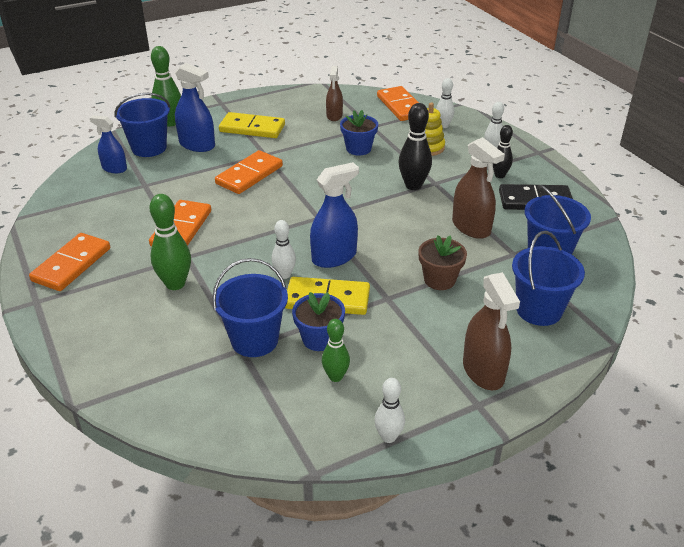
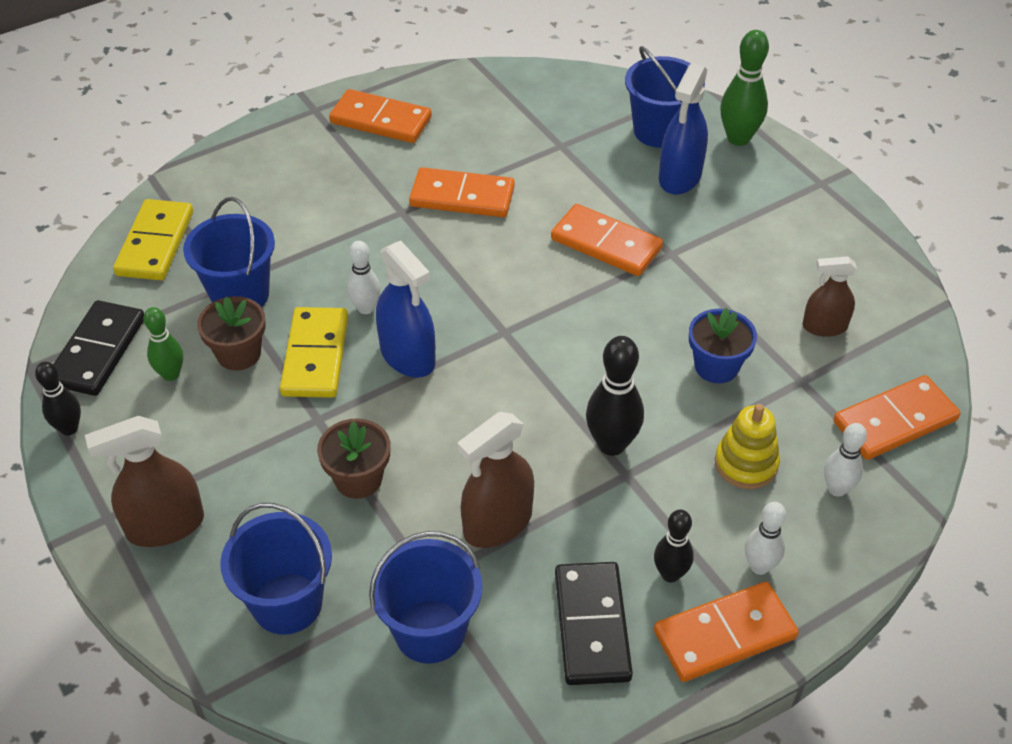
camera: 85 degrees right, 10 degrees up
(114, 168) = (596, 110): blue spray bottle -> none
(175, 284) = (346, 211): green bowling pin -> none
(252, 128) = (748, 229): yellow domino -> yellow domino (155, 243)
(302, 426) = (98, 351): none -> black domino
(319, 339) = (239, 354): blue flower pot -> brown flower pot
(388, 437) = (69, 428): white bowling pin -> black bowling pin
(533, 164) = (724, 634): none -> orange domino

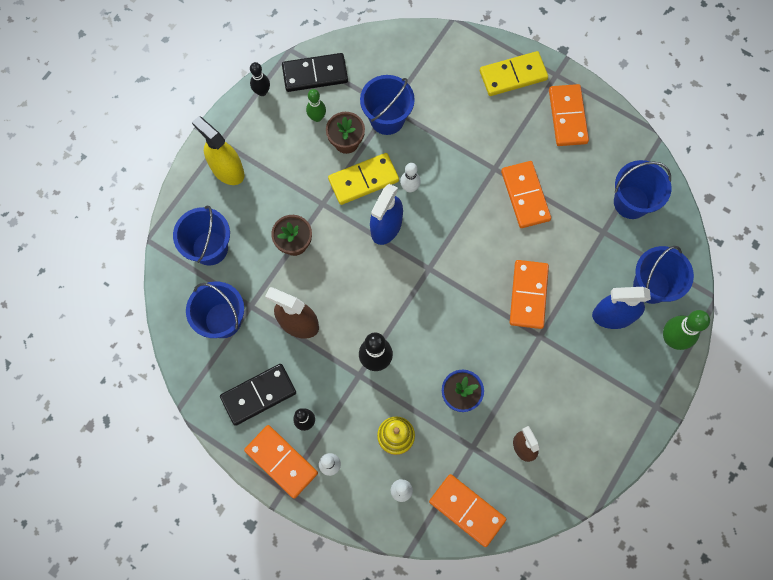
camera: 65 degrees right, 25 degrees up
(155, 243) = (402, 55): yellow domino -> yellow domino (513, 75)
(165, 526) = (227, 170): brown spray bottle -> yellow spray bottle
(537, 108) = (631, 202): none -> blue bucket

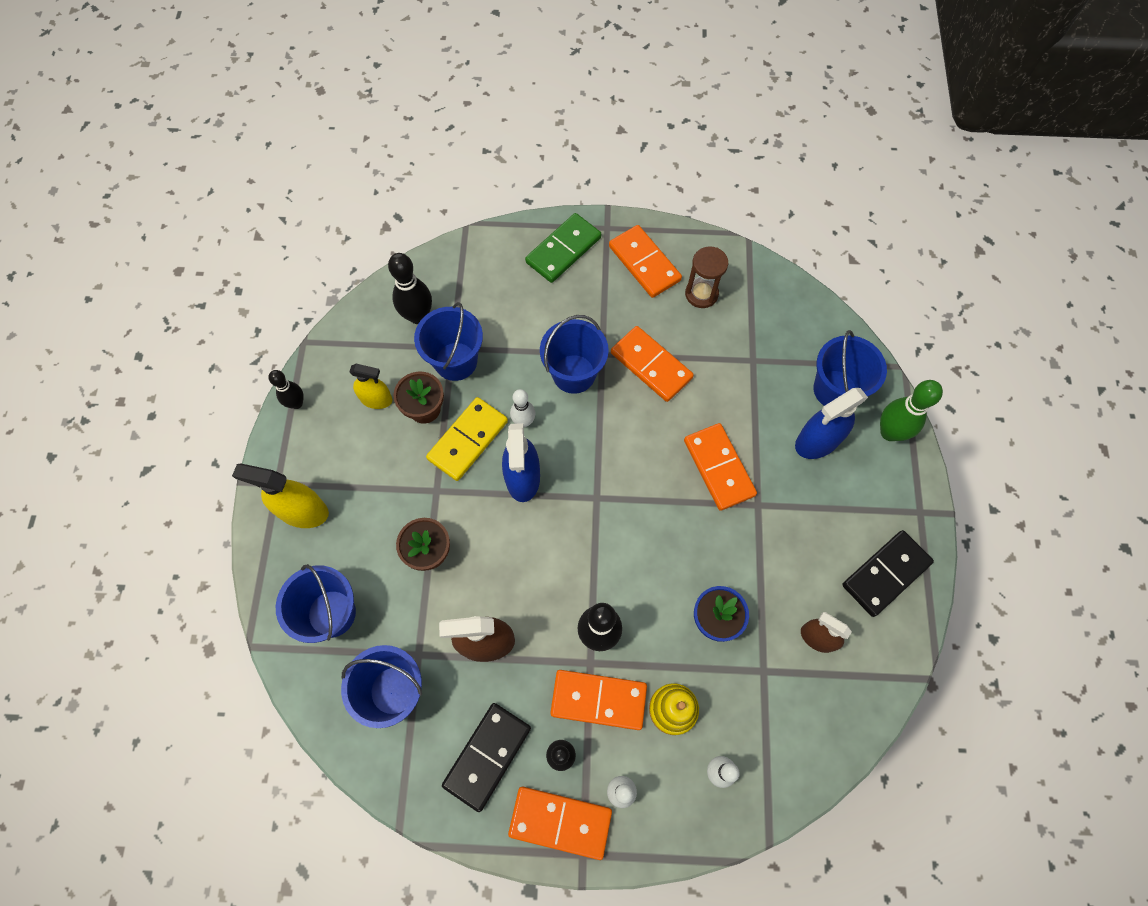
camera: 30 degrees left, 5 degrees down
(315, 74) = (347, 354): black domino -> black domino (885, 574)
(317, 117) = (376, 399): green bowling pin -> yellow spray bottle
(379, 71) = (418, 316): none -> black bowling pin
(467, 510) = (802, 748): orange domino -> orange domino (598, 700)
(513, 75) = (563, 250): yellow domino -> green domino
(596, 162) = (701, 294): none -> brown hourglass
(631, 202) = (761, 316): blue bucket -> blue bucket (574, 374)

